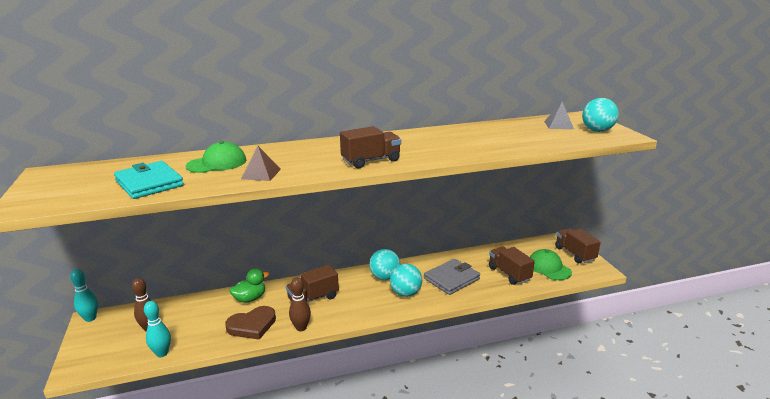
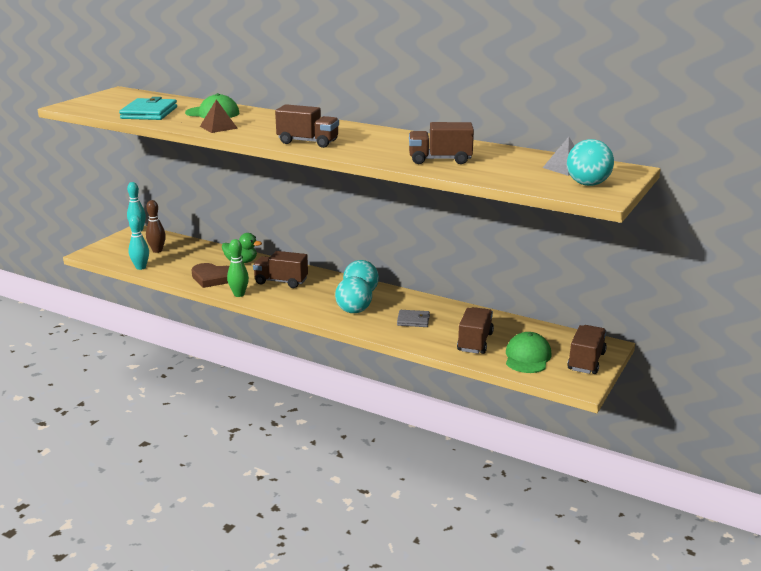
camera: 45 degrees right, 0 degrees up
(301, 328) = (239, 294): brown bowling pin -> green bowling pin
(451, 279) = (413, 320): grey wallet -> grey wallet, size x0.58
(489, 143) = (440, 160): none -> brown truck

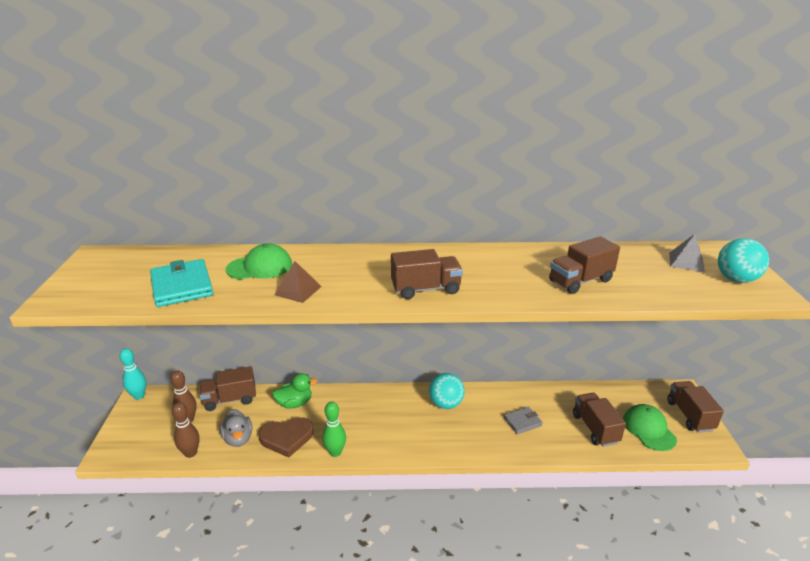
camera: 30 degrees left, 5 degrees up
(140, 267) = (190, 453): turquoise bowling pin -> brown bowling pin
(179, 269) = (238, 439): none -> grey duck
(281, 281) = (359, 417): brown truck -> brown truck (230, 400)
(353, 311) = (462, 431): turquoise ball -> none

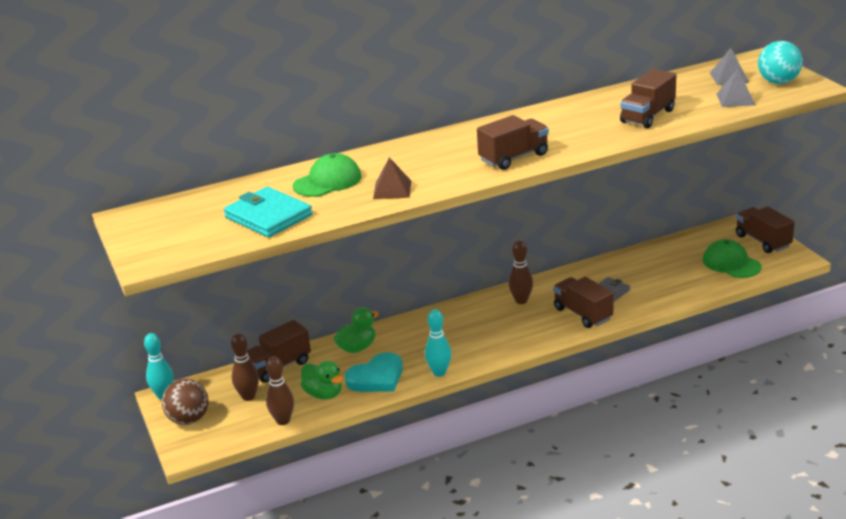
camera: 20 degrees left, 0 degrees up
(134, 424) = (189, 419): none -> brown ball
(238, 439) = (324, 394): grey duck -> green duck
(287, 438) = (377, 377): brown heart -> turquoise heart
(335, 452) = (439, 372): green bowling pin -> turquoise bowling pin
(445, 404) = (521, 301): turquoise ball -> brown bowling pin
(595, 428) = (681, 277): brown truck -> brown truck (582, 314)
(680, 286) = (735, 99): none -> grey pyramid

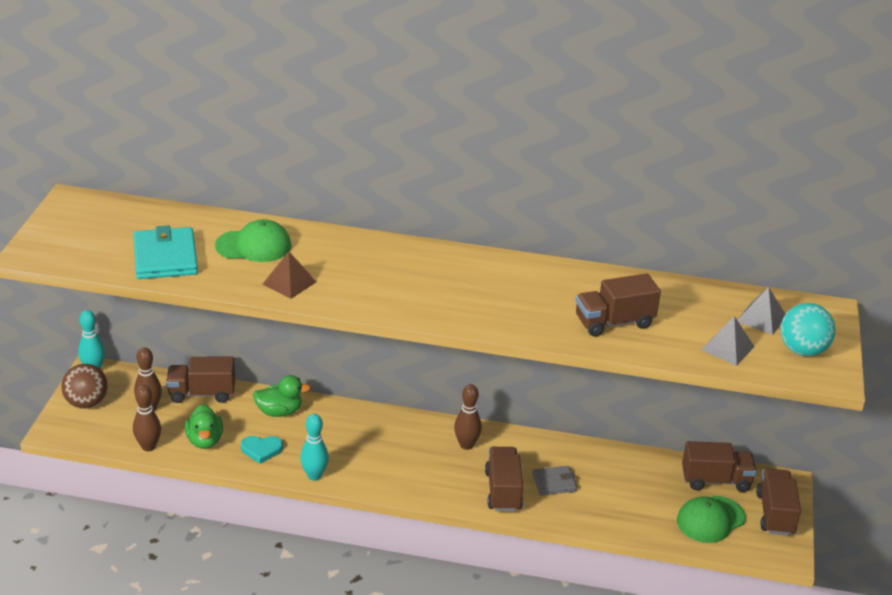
camera: 30 degrees right, 5 degrees up
(377, 377) = (261, 450): turquoise heart -> turquoise heart, size x0.64
(513, 157) = (431, 304): brown truck -> brown truck (716, 480)
(731, 263) = (710, 519): green cap -> green cap turned 120 degrees counterclockwise

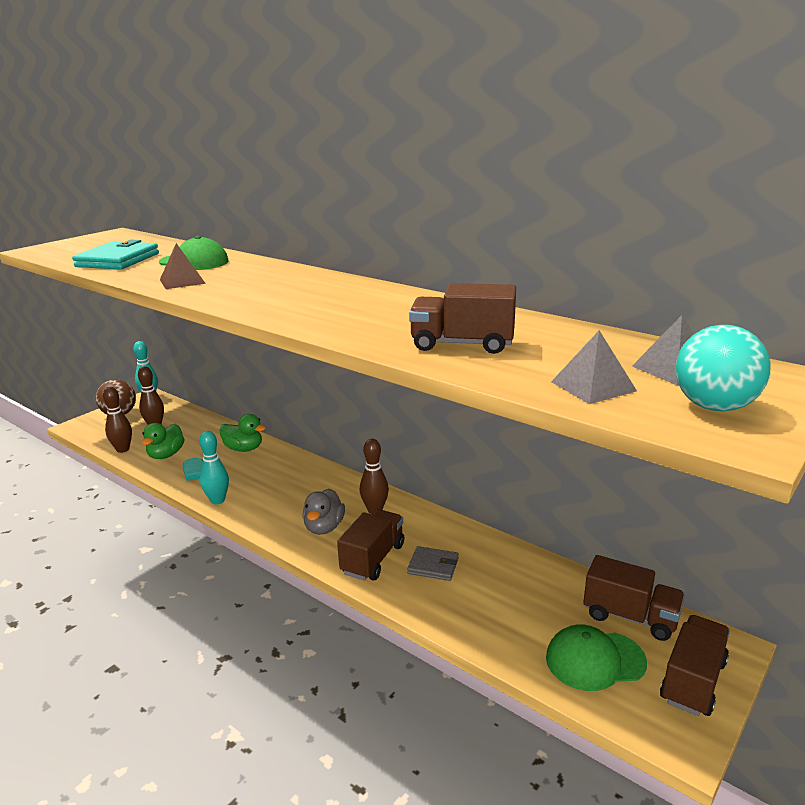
camera: 30 degrees right, 10 degrees down
(202, 393) = (202, 425): brown truck -> none
(437, 474) = (324, 527): none -> grey duck

